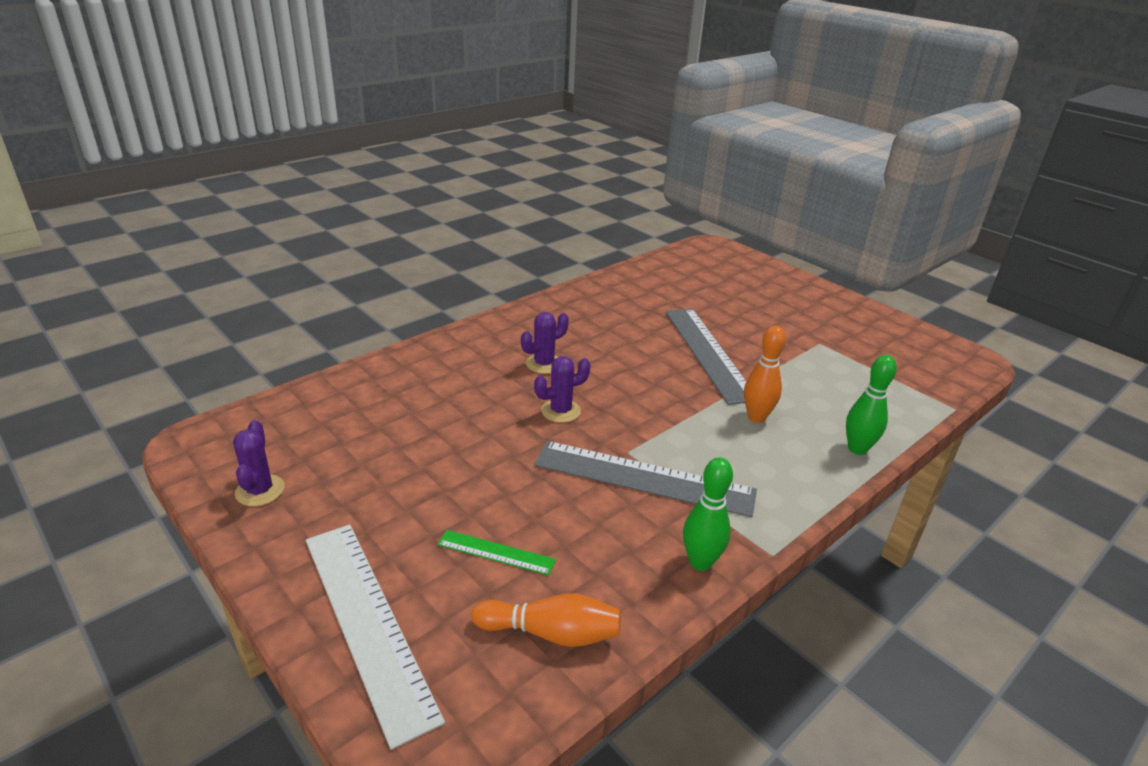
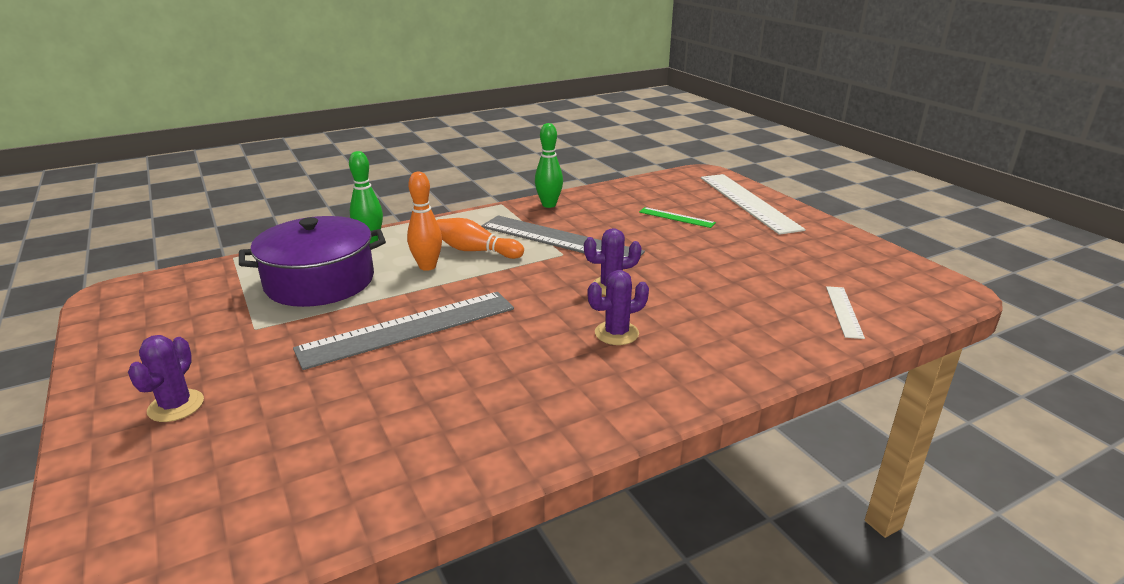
camera: 165 degrees left, 5 degrees down
(260, 490) = (861, 256): purple cactus -> purple cactus (176, 406)
(335, 404) = (843, 311): none -> white ruler
(551, 633) = (647, 192): orange bowling pin -> orange bowling pin (475, 251)
(708, 353) = (409, 329): grey ruler -> grey ruler turned 60 degrees clockwise
(833, 389) = (320, 281): none -> purple pot

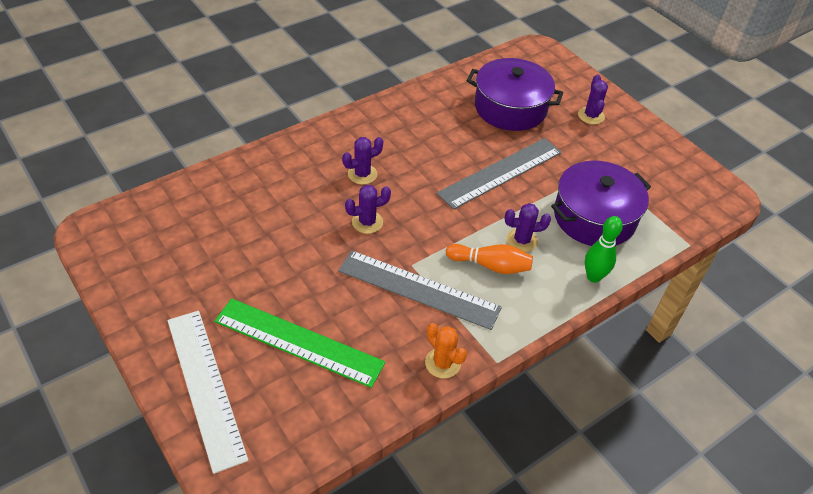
camera: 170 degrees right, 20 degrees up
(318, 426) = (510, 108): none -> purple pot
(427, 266) = (522, 240): orange bowling pin -> purple cactus
(549, 205) = (442, 363): green bowling pin -> orange cactus
(676, 217) = (299, 341): green ruler -> green ruler, size x2.10
(843, 311) = (195, 202): white ruler -> none

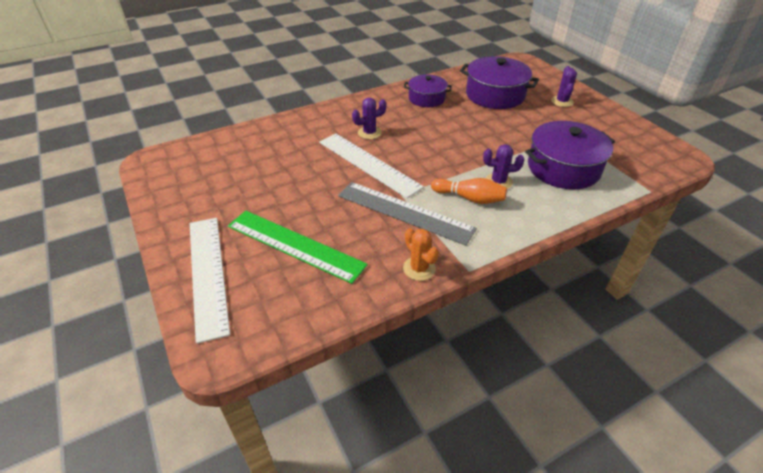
camera: 10 degrees right, 5 degrees down
(367, 222) = (368, 164): purple cactus -> white ruler
(426, 116) = (426, 98): none -> purple pot
(500, 172) = (483, 135): grey ruler -> none
(593, 277) = (561, 210): green bowling pin -> none

